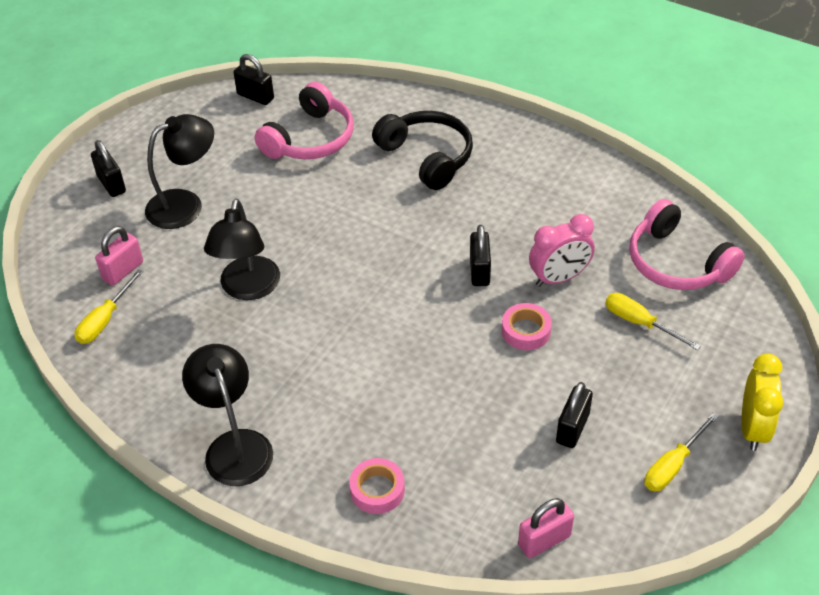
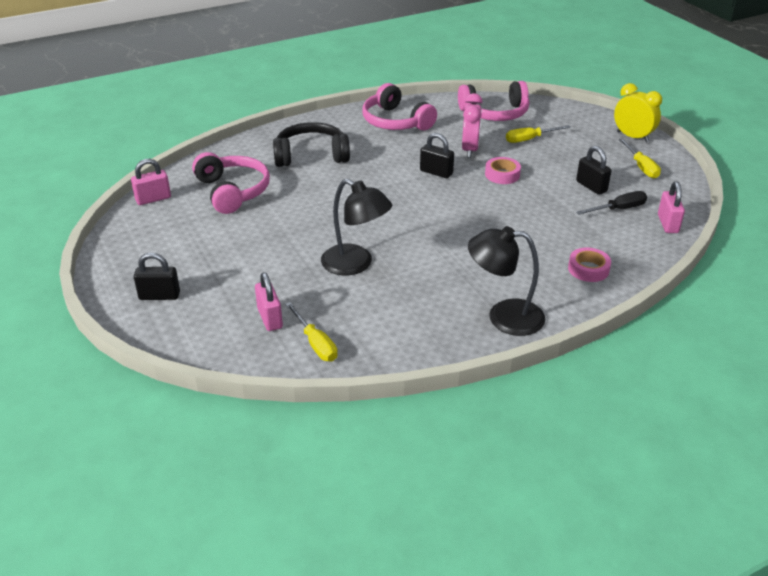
camera: 60 degrees left, 10 degrees down
(185, 204) = (231, 266): black lamp -> none
(255, 96) = (153, 199): black padlock -> pink padlock
(539, 475) = (618, 209): none -> black screwdriver
(565, 186) = (395, 122): none -> pink headphones

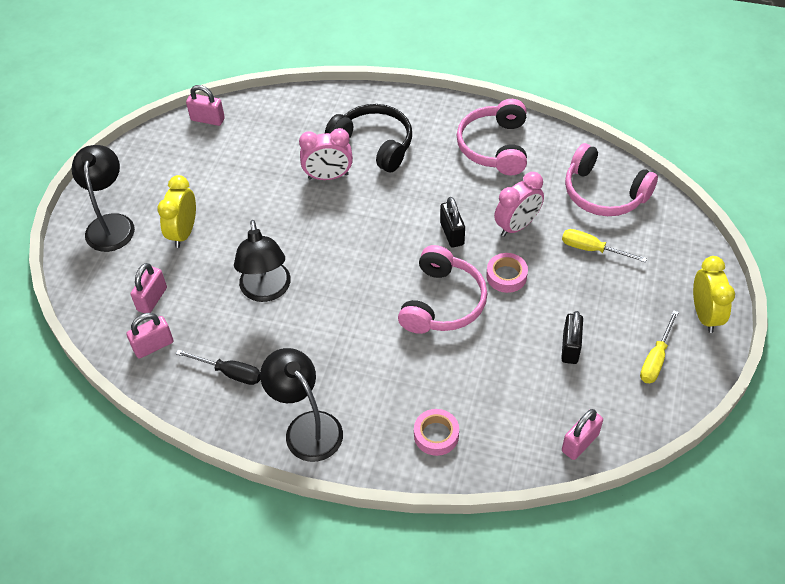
camera: 45 degrees right, 15 degrees up
(159, 296) = (111, 224): black padlock -> black lamp
(232, 191) = (269, 148): pink headphones -> pink headphones (442, 302)
(235, 268) = (184, 232): none -> yellow clock
(304, 185) = (328, 176): none -> pink clock
(315, 343) = (153, 346): yellow screwdriver -> pink padlock
(618, 209) = (558, 392): black screwdriver -> black screwdriver (230, 373)

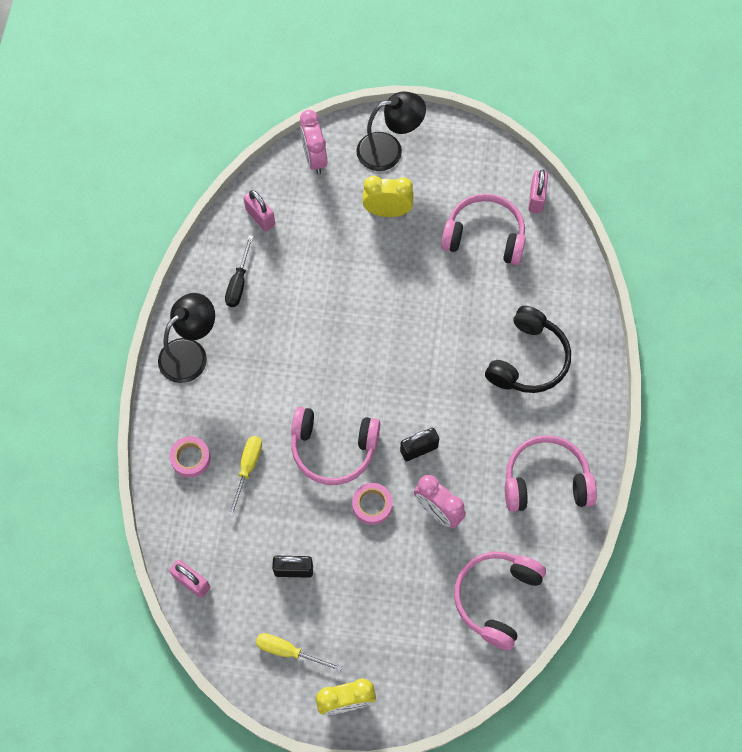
camera: 80 degrees right, 15 degrees up
(152, 299) = (309, 204): pink padlock -> none
(236, 160) = (484, 236): none -> pink headphones
(266, 291) = (329, 294): black lamp -> none
(328, 176) = (477, 323): pink clock -> pink clock (314, 158)
(592, 249) = (417, 587): yellow screwdriver -> yellow screwdriver (248, 468)

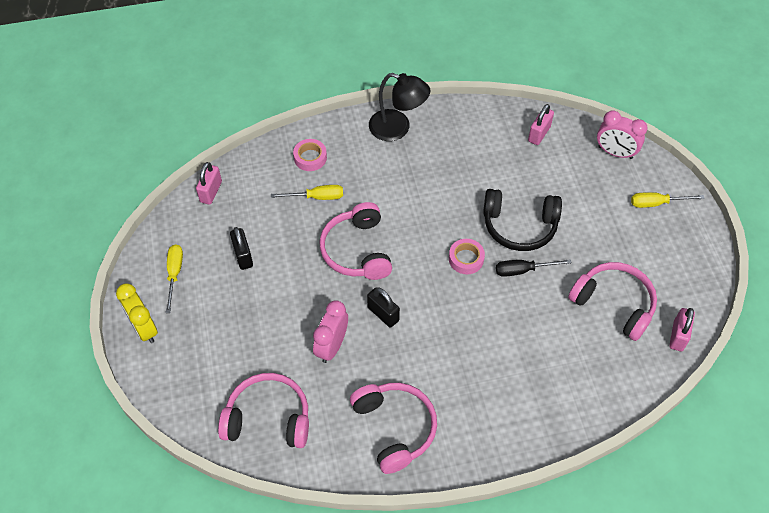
camera: 70 degrees right, 10 degrees down
(239, 282) = (473, 139): black screwdriver -> black screwdriver (523, 270)
(314, 158) = (615, 152): pink clock -> pink clock turned 120 degrees counterclockwise
(372, 505) = (318, 294): pink tape -> pink tape (466, 259)
(387, 211) = (595, 220): yellow clock -> none
(389, 150) = (656, 203): black lamp -> yellow screwdriver
(484, 236) = (614, 304): pink headphones -> pink headphones turned 45 degrees counterclockwise
(528, 360) = (508, 377): black headphones -> black headphones (519, 226)
(536, 199) = (678, 336): pink padlock -> pink padlock turned 60 degrees counterclockwise

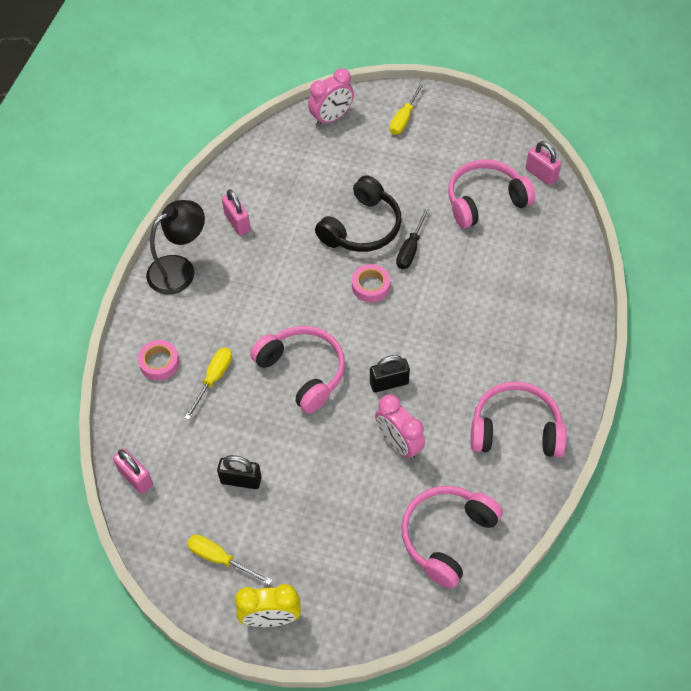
camera: 60 degrees left, 0 degrees up
(357, 250) = (302, 372): pink headphones -> pink headphones turned 150 degrees counterclockwise
(539, 134) = (270, 161): pink padlock -> pink padlock (237, 222)

